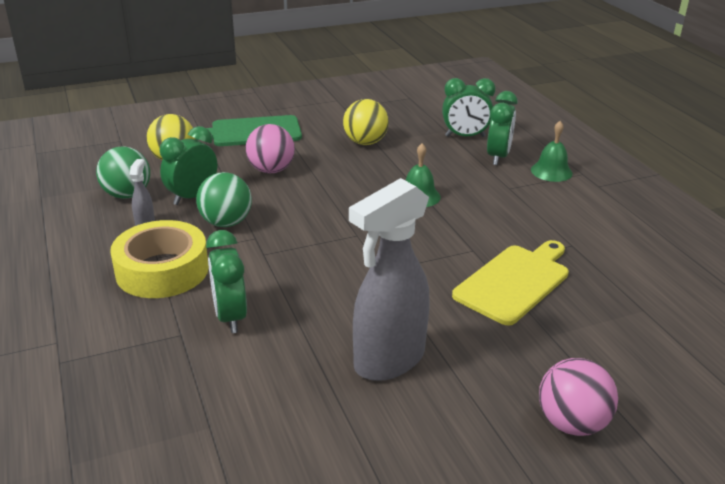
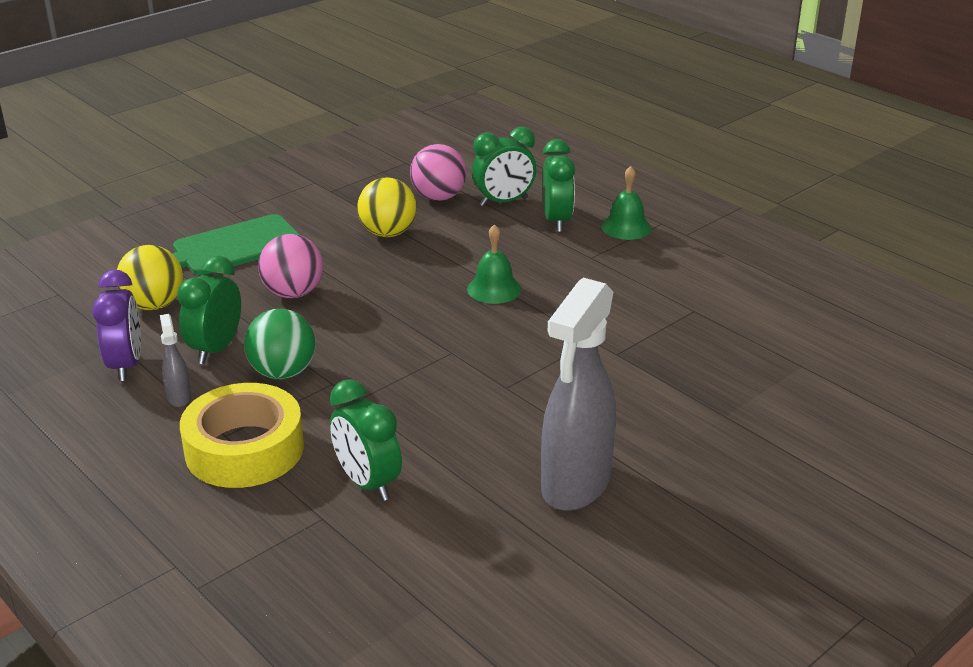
camera: 20 degrees left, 0 degrees up
(127, 195) = (126, 365): green ball -> purple clock
(514, 282) = (657, 366): yellow cutting board -> none
(571, 423) = (792, 499): pink ball -> pink ball (438, 197)

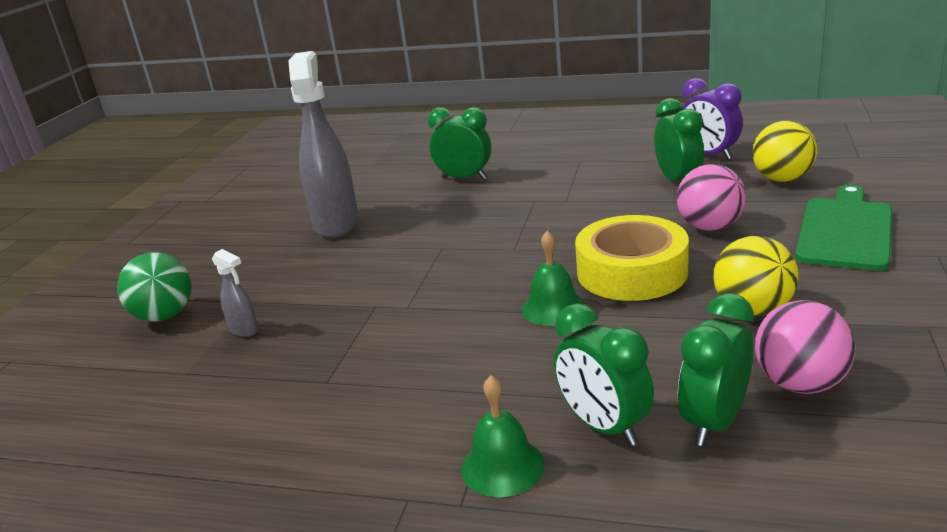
camera: 150 degrees right, 5 degrees down
(179, 397) = (642, 159): grey spray bottle -> grey spray bottle (244, 330)
(244, 449) = (557, 161): yellow tape -> yellow tape (632, 272)
(283, 373) = (608, 191): green ball -> green ball (165, 316)

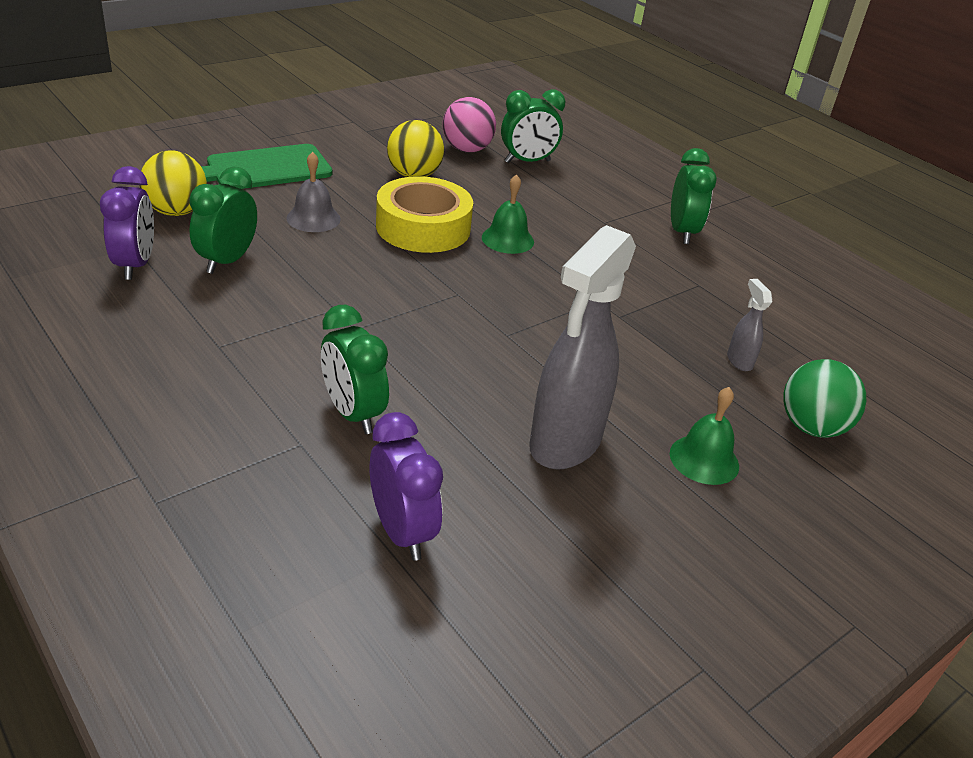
camera: 150 degrees left, 10 degrees up
(378, 168) = (402, 532): none -> purple clock
(502, 466) = (640, 199): green bell -> green bell (704, 459)
(604, 426) = (575, 185): green clock -> green clock (682, 232)
(710, 227) = (313, 218): pink ball -> grey bell

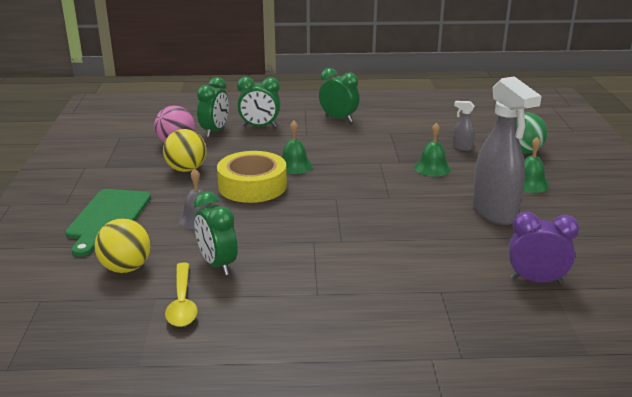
camera: 50 degrees left, 10 degrees down
(135, 265) = (182, 303): purple clock -> yellow spoon
(353, 413) = (425, 266): green clock -> green clock (259, 127)
(637, 349) = (432, 168): none -> green bell

